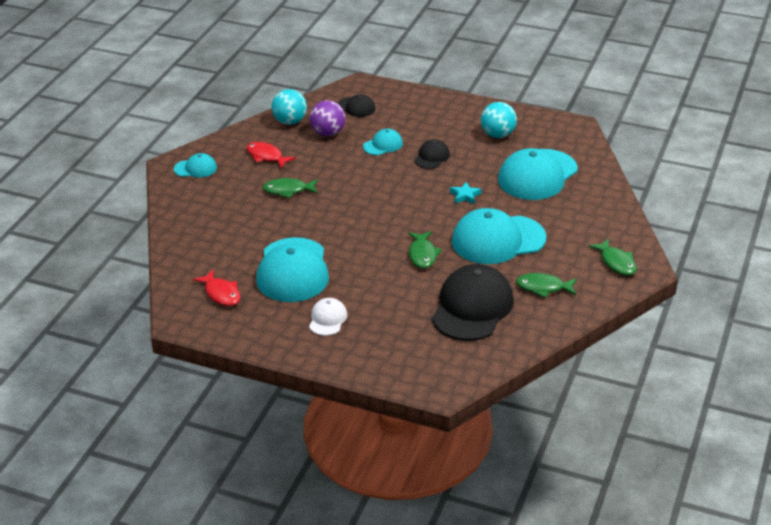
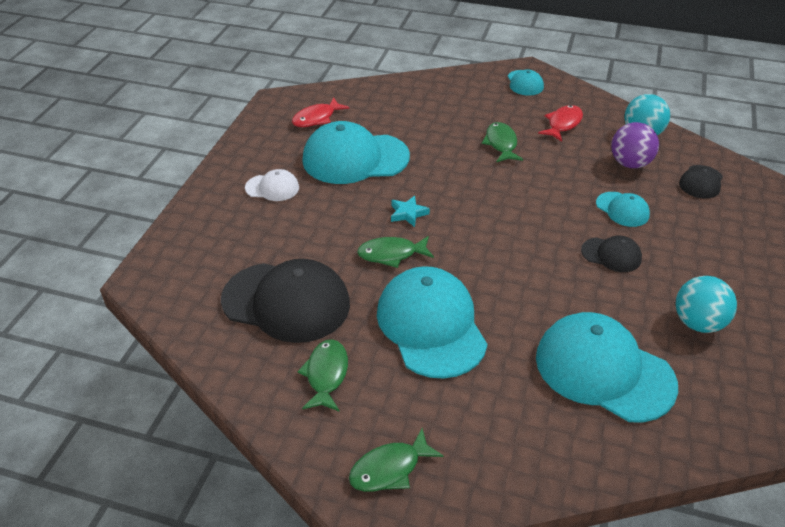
camera: 85 degrees right, 5 degrees up
(465, 196) = (528, 290): turquoise star -> turquoise star (408, 213)

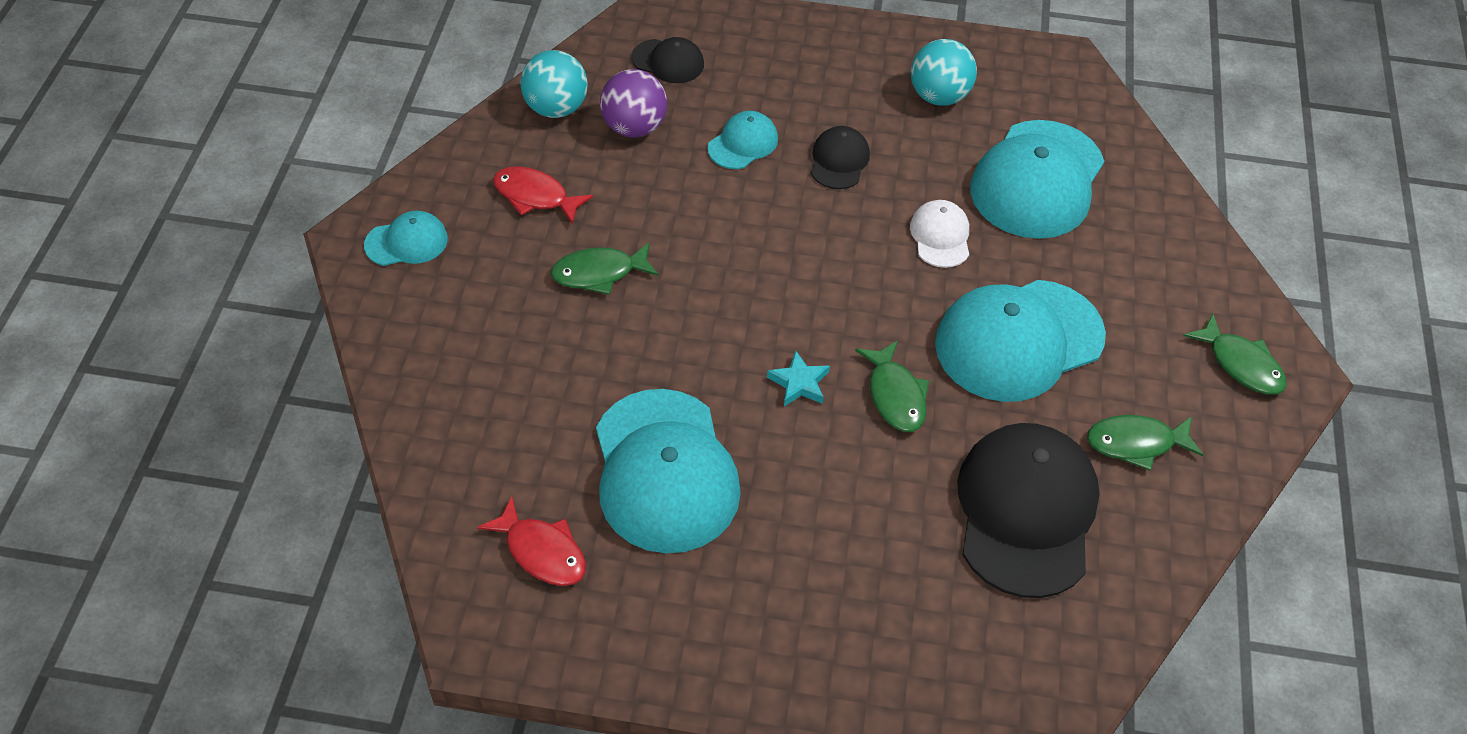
camera: 100 degrees left, 10 degrees up
(272, 188) = (767, 584): white cap -> white cap (940, 236)

